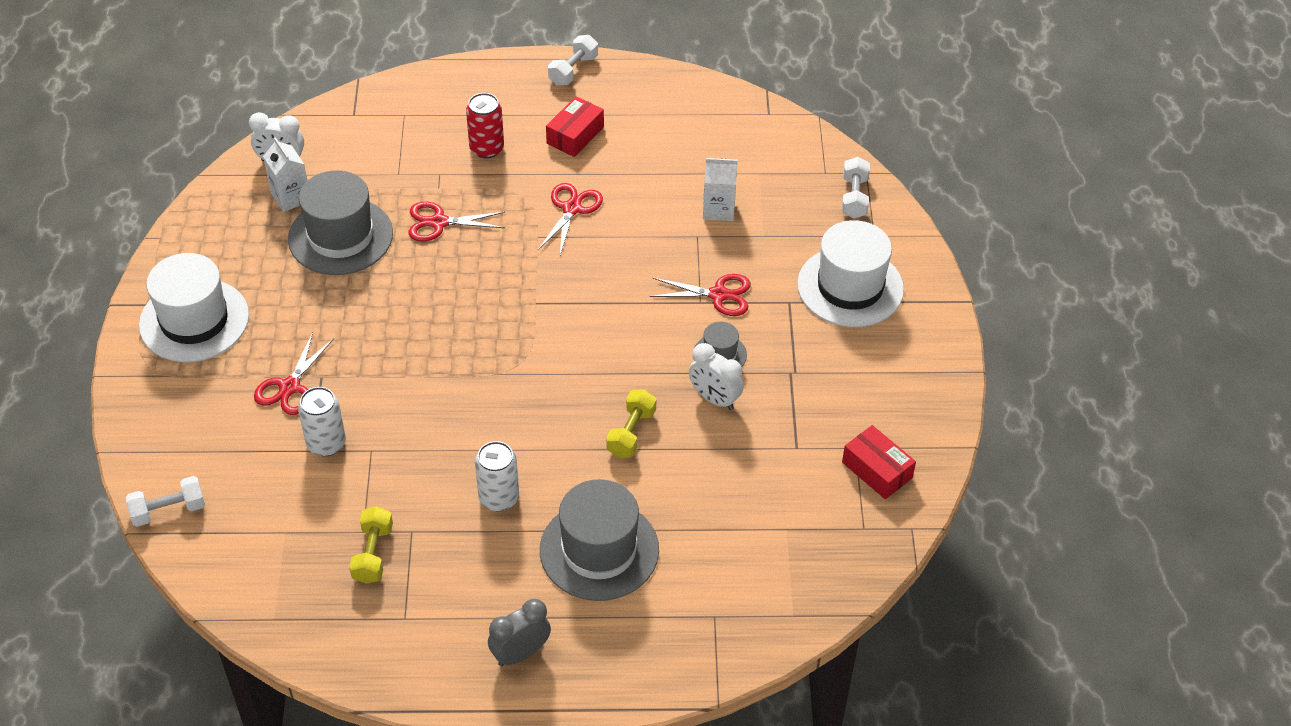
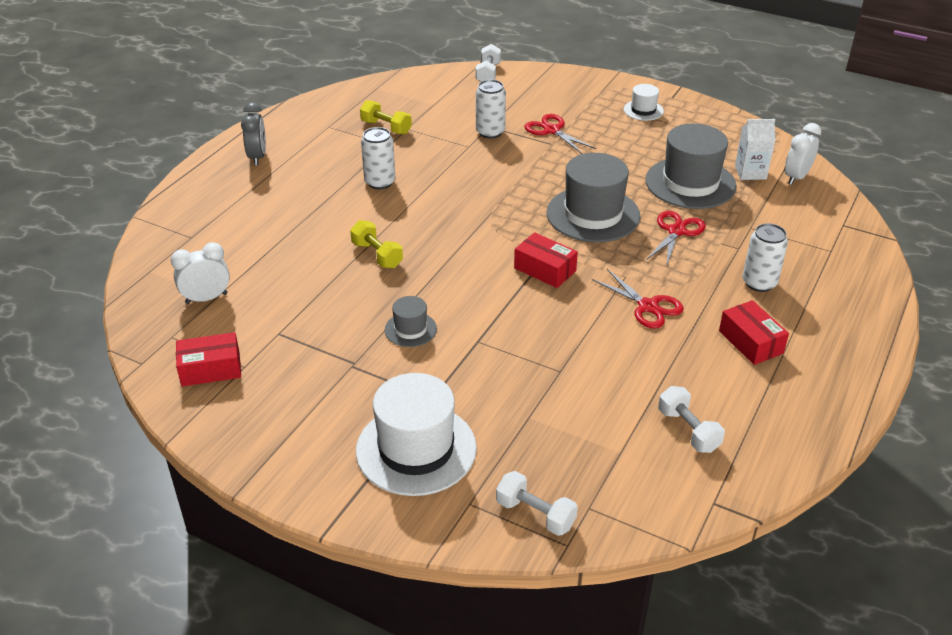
camera: 120 degrees right, 10 degrees down
(194, 320) = (643, 110): white hat -> white hat, size x0.49
(487, 148) = (759, 283): red can -> white can
(565, 295) = (545, 269): none -> red box
(573, 70) = (857, 375): white dumbbell -> white dumbbell (688, 430)
(599, 550) = (295, 208): grey hat -> grey hat (593, 214)
(714, 399) = (368, 308): white clock -> white clock (206, 298)
(718, 209) = (586, 399): white carton -> none
(718, 295) = (477, 355): red scissors -> none

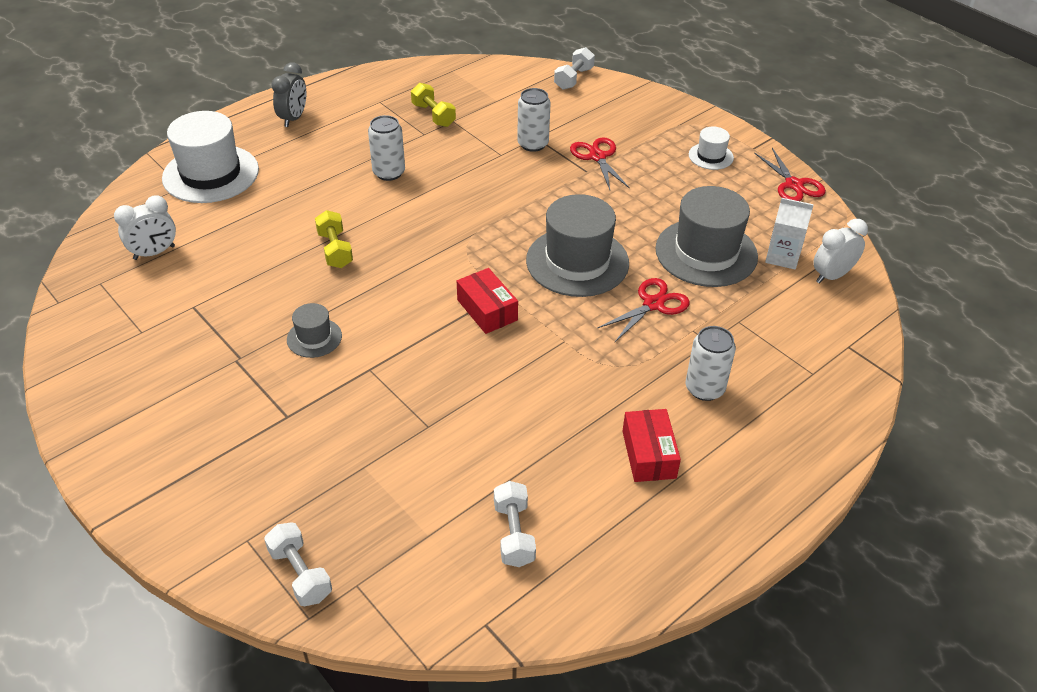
camera: 20 degrees right, 5 degrees up
(206, 298) = (154, 253): white clock -> white clock turned 150 degrees clockwise
(211, 369) = (111, 325): red box -> none
(416, 449) = (236, 466): white hat -> white hat (211, 174)
(648, 306) = (565, 381): red scissors -> red scissors (793, 185)

